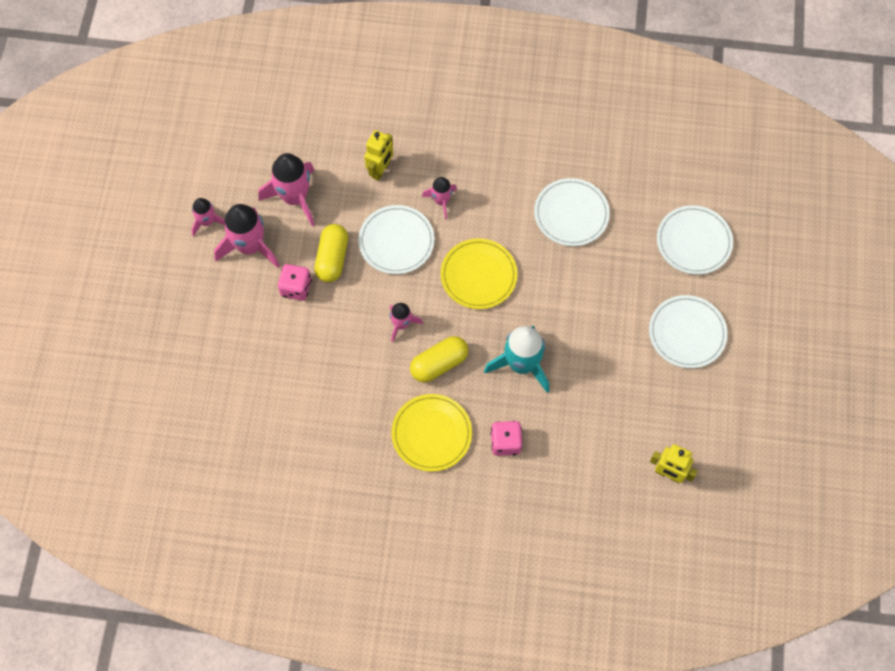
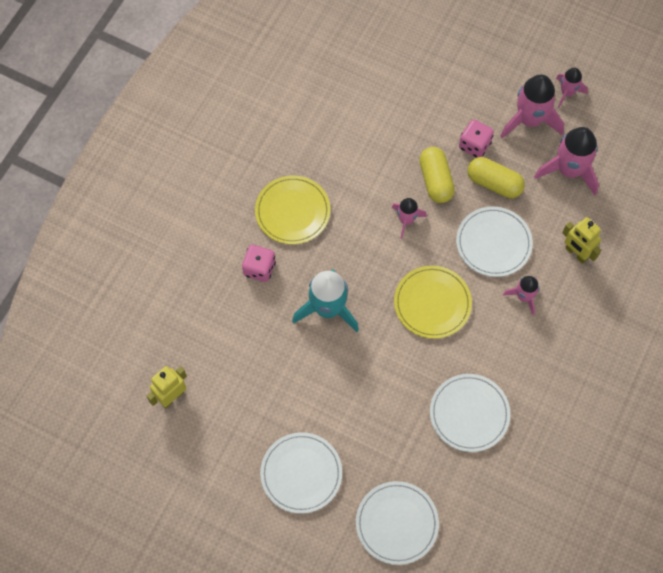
camera: 110 degrees right, 0 degrees up
(439, 364) = (356, 239): yellow capsule -> yellow capsule (436, 180)

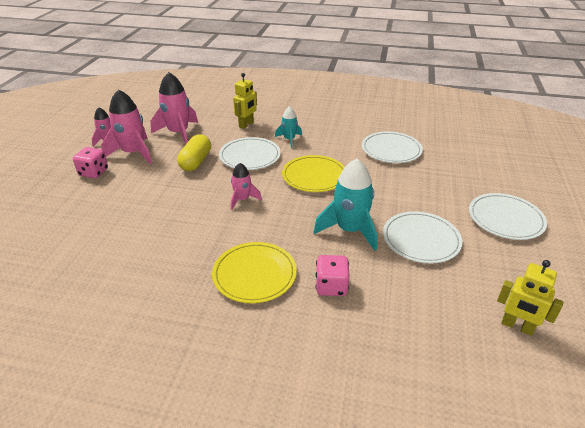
camera: 105 degrees left, 30 degrees down
(397, 523) = (495, 167): white plate -> white plate (421, 239)
(436, 180) = (198, 189): yellow capsule -> none
(474, 145) = (160, 175): pink dice -> pink dice (94, 173)
(523, 297) = (289, 139): pink rocket -> turquoise rocket

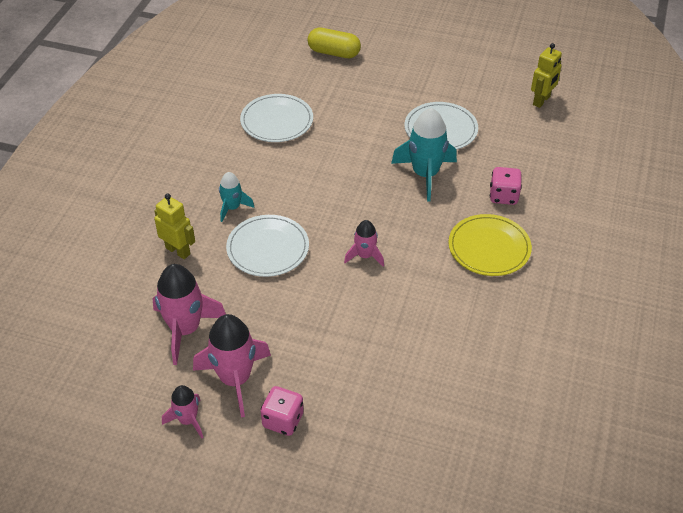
camera: 85 degrees left, 10 degrees up
(196, 162) = (273, 304): yellow capsule -> yellow capsule (334, 53)
(314, 176) = (324, 191): yellow plate -> none
(505, 218) = (413, 71): white plate -> none

